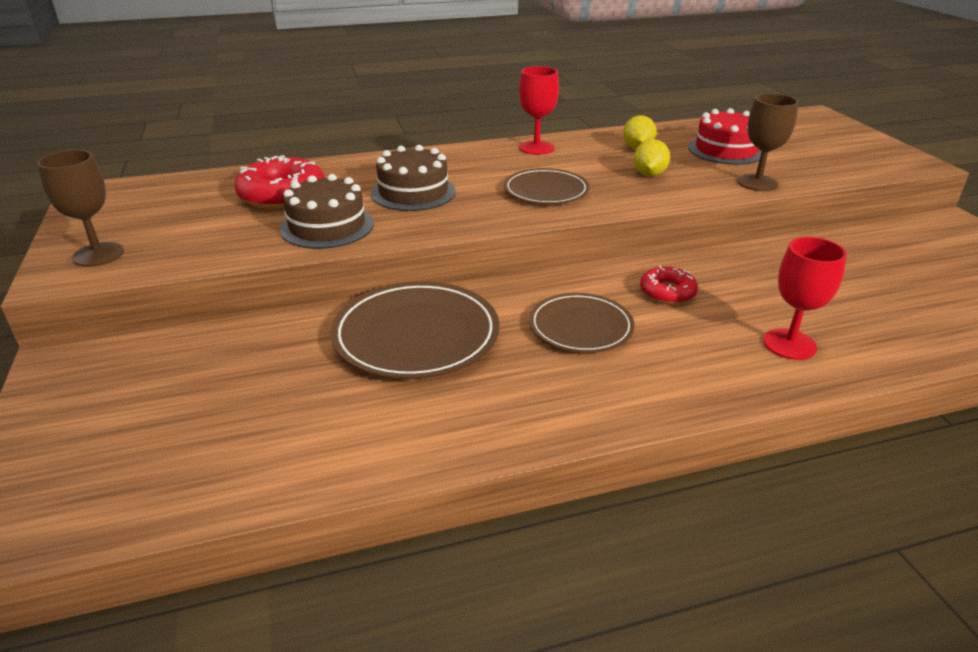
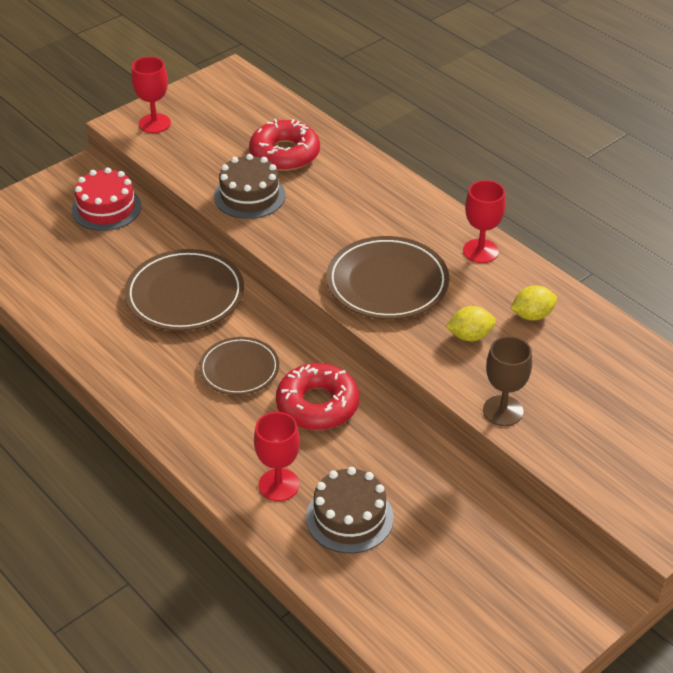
camera: 65 degrees right, 10 degrees up
(98, 254) = (154, 123): brown goblet -> red goblet
(413, 192) = (333, 214): brown cake -> brown cake (349, 517)
(546, 191) = (387, 283): brown plate -> brown plate, size x1.57
(667, 292) = (317, 405): red donut -> red donut, size x1.74
(726, 150) = (578, 378): red cake -> red cake (106, 208)

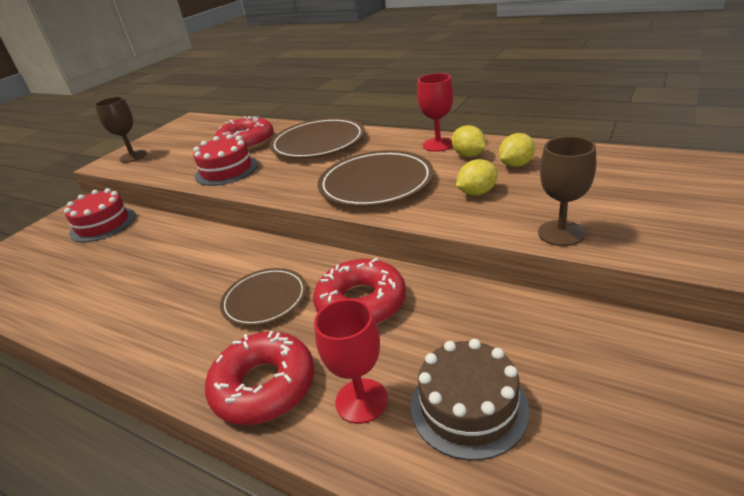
camera: 15 degrees left, 10 degrees down
(154, 123) = (133, 156): red goblet -> brown goblet
(185, 295) = (190, 259): brown plate -> brown plate (318, 143)
(213, 447) = (264, 386): none -> red donut
(249, 196) = (226, 170): brown cake -> red cake
(499, 281) = (468, 155): none -> yellow lemon

